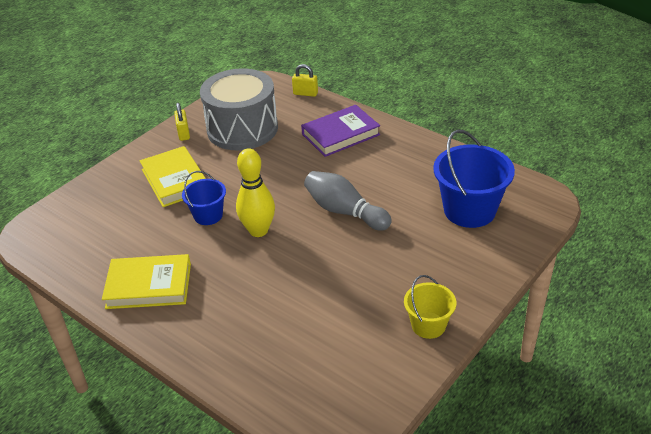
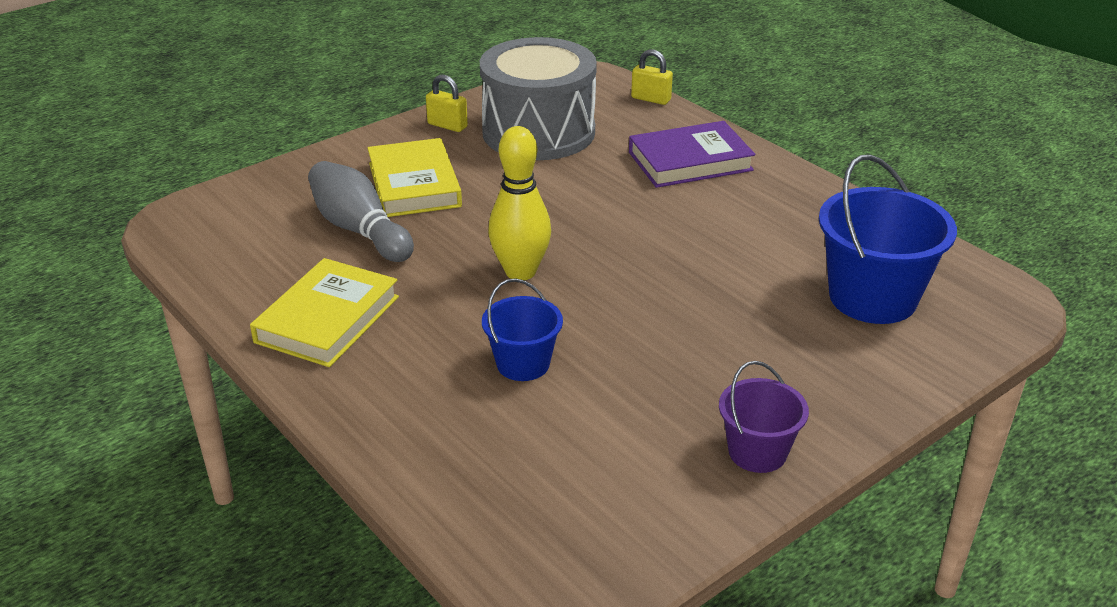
camera: 10 degrees right, 5 degrees down
(149, 286) = (327, 319): yellow book -> yellow book turned 75 degrees counterclockwise
(183, 133) = (447, 125): yellow padlock -> yellow padlock turned 60 degrees counterclockwise
(208, 215) = (449, 239): blue bucket -> blue bucket (523, 364)
(344, 211) = (665, 267): grey bowling pin -> grey bowling pin (359, 230)
(428, 325) = (757, 452): yellow bucket -> purple bucket

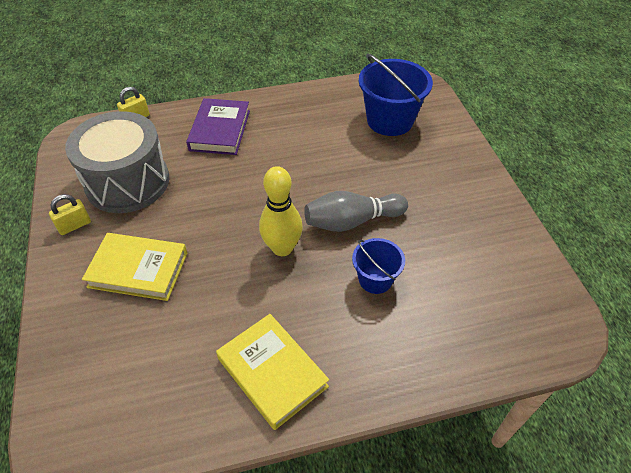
camera: 65 degrees left, 15 degrees up
(359, 230) = (173, 320): grey bowling pin -> grey bowling pin (352, 221)
(757, 452) = (489, 211): purple bucket -> none

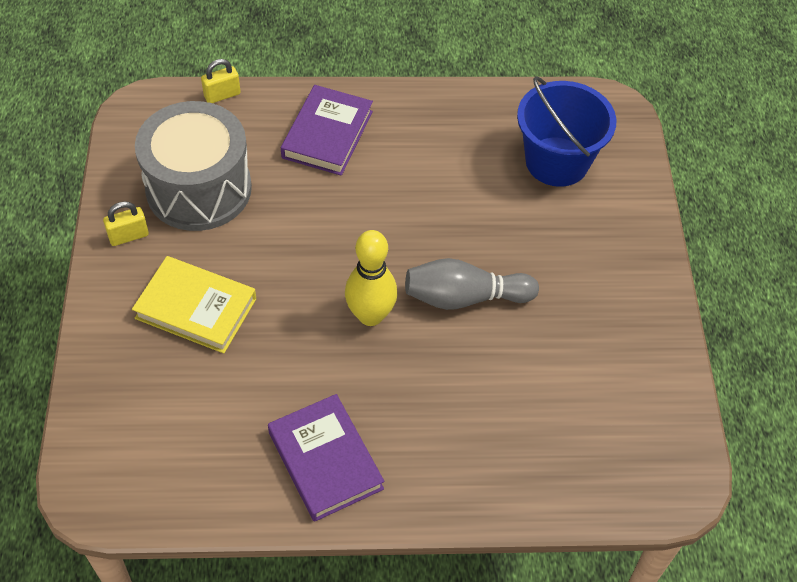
camera: 10 degrees right, 5 degrees up
(272, 372) = (325, 460): yellow book -> purple book
(375, 279) = (472, 378): blue bucket -> none

